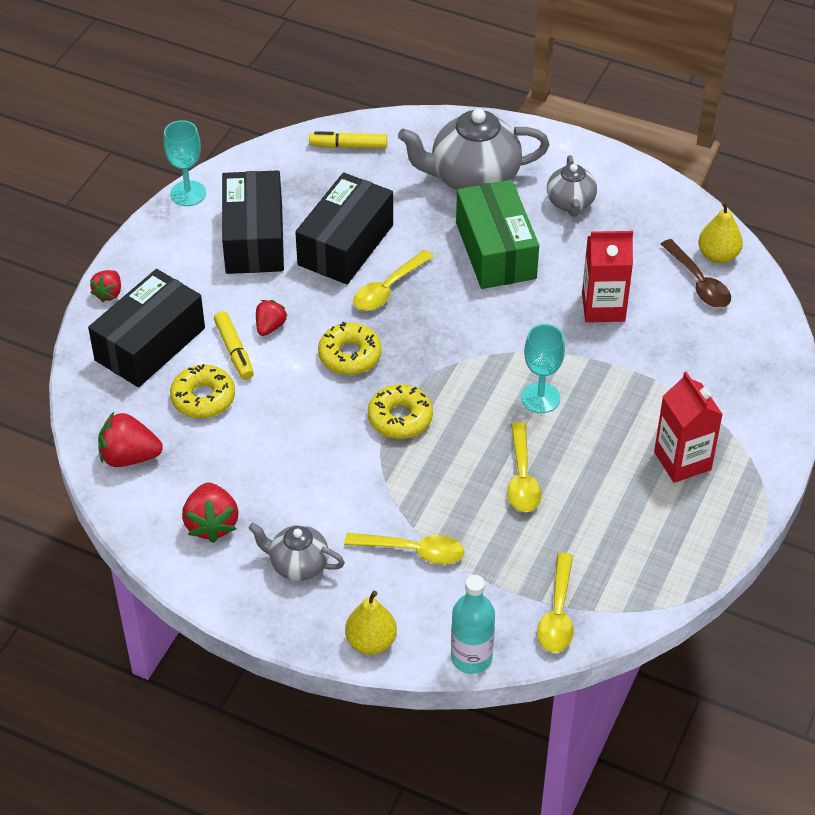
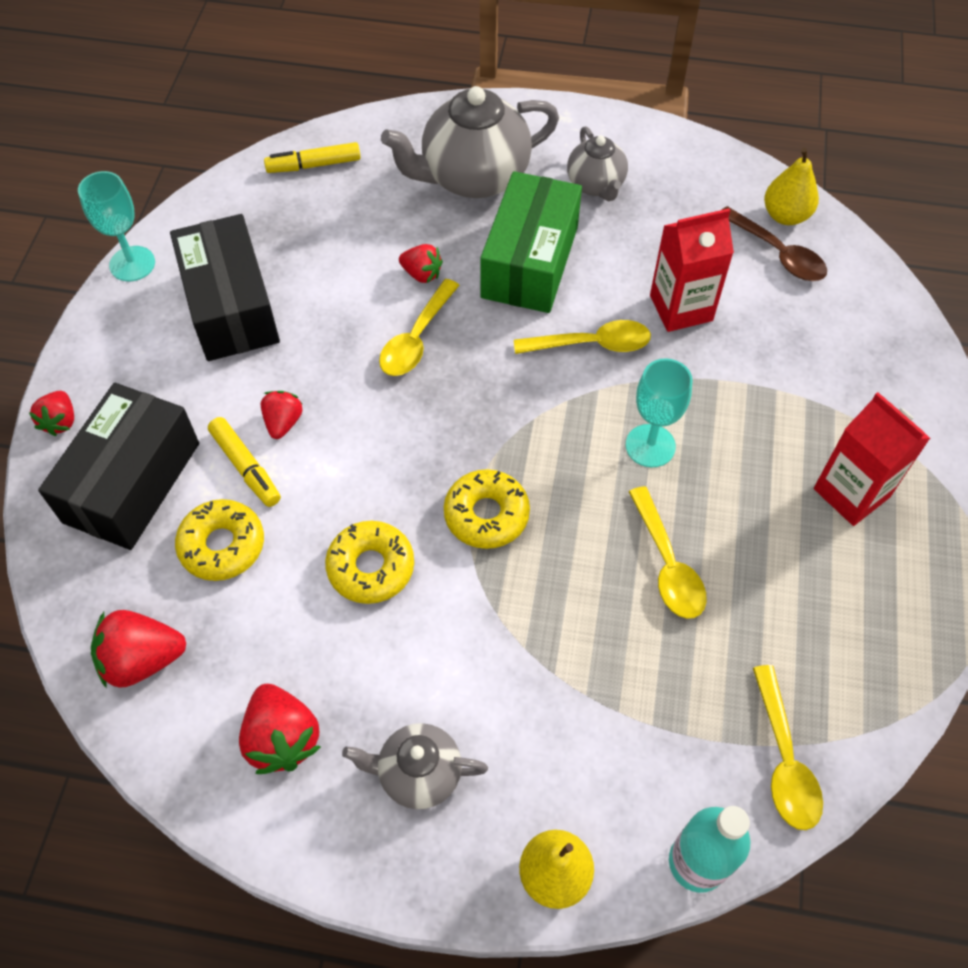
camera: 15 degrees left, 10 degrees up
(345, 245) = (347, 291): black box -> none
(350, 355) = (396, 440): yellow donut -> yellow donut (371, 567)
(407, 243) = (421, 274): none -> red strawberry
(413, 551) = (565, 711): yellow spoon -> yellow spoon (591, 344)
(495, 250) = (530, 262): green box -> green box turned 45 degrees clockwise

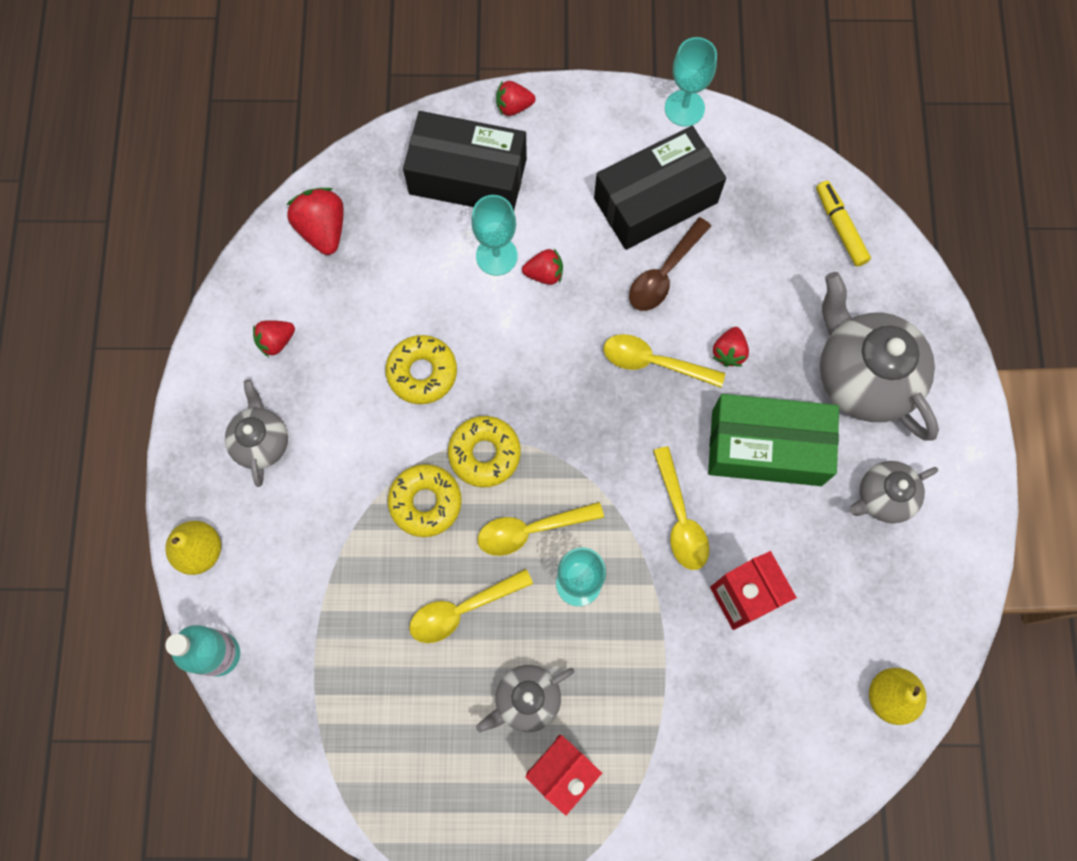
camera: 80 degrees right, 15 degrees up
(222, 545) = (423, 258): yellow donut -> yellow donut (425, 502)
(246, 467) = (496, 256): yellow marker -> turquoise goblet
(282, 738) = (276, 341): red strawberry -> red strawberry, size x0.62
(774, 514) = (526, 699): none -> grey teapot
(777, 253) = (835, 690): brown spoon -> brown spoon (664, 273)
(784, 759) = (305, 717): yellow spoon -> yellow spoon (531, 530)

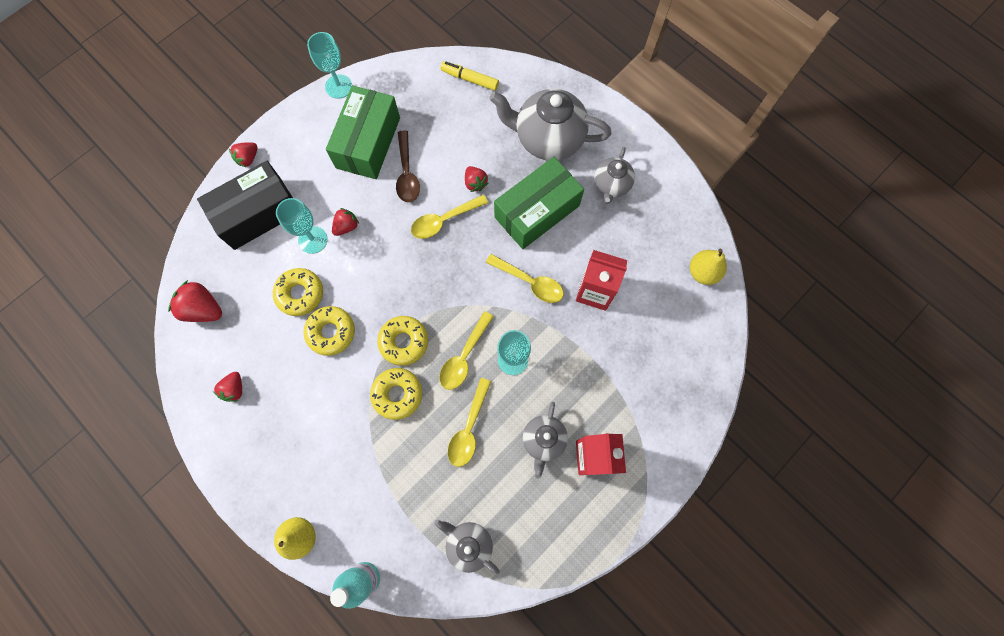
camera: 45 degrees left, 0 degrees up
(262, 442) = (278, 448): grey teapot -> grey teapot (468, 544)
(430, 302) = (300, 294): none -> yellow donut
(655, 200) = (368, 142): black box -> green box

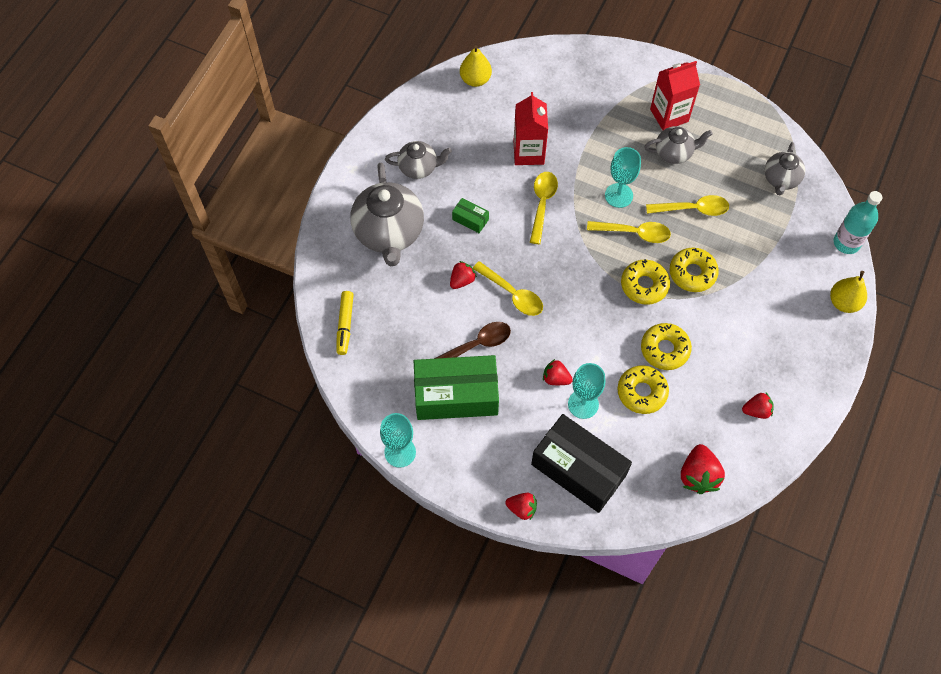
camera: 110 degrees left, 10 degrees down
(537, 211) = (470, 219): green box -> green box, size x0.42

